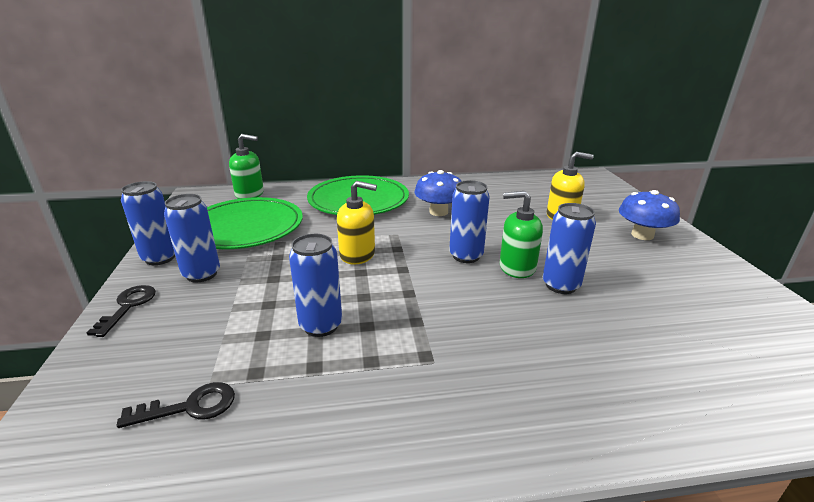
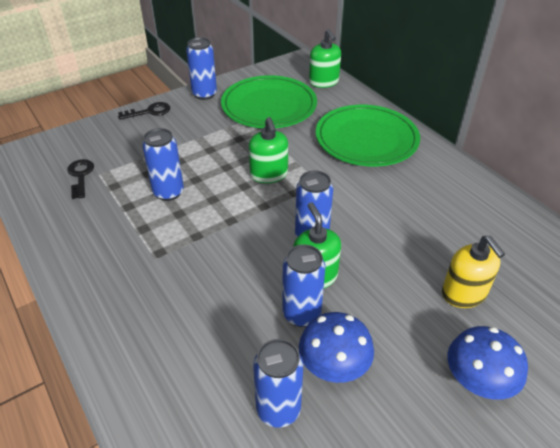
camera: 65 degrees right, 15 degrees up
(190, 406) = (80, 176): black key -> black key turned 150 degrees counterclockwise
(201, 274) = (196, 119): blue can -> blue can (278, 409)
(357, 254) = (269, 174): yellow soap dispenser -> green soap dispenser
(438, 212) = (387, 195): blue mushroom -> blue mushroom (334, 365)

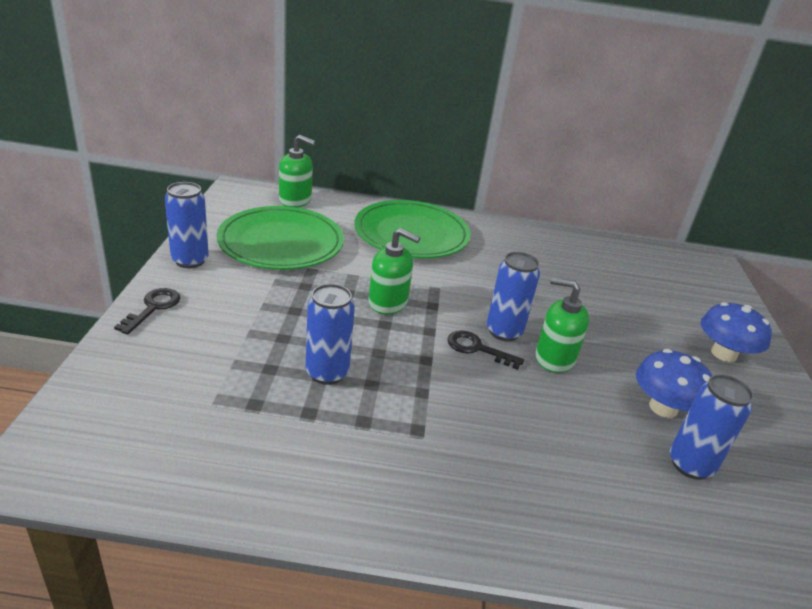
camera: 55 degrees left, 10 degrees down
(80, 176) = (192, 420): black key -> black key (477, 349)
(301, 314) = (592, 391): blue can -> none
(464, 294) = (638, 308): yellow soap dispenser -> none

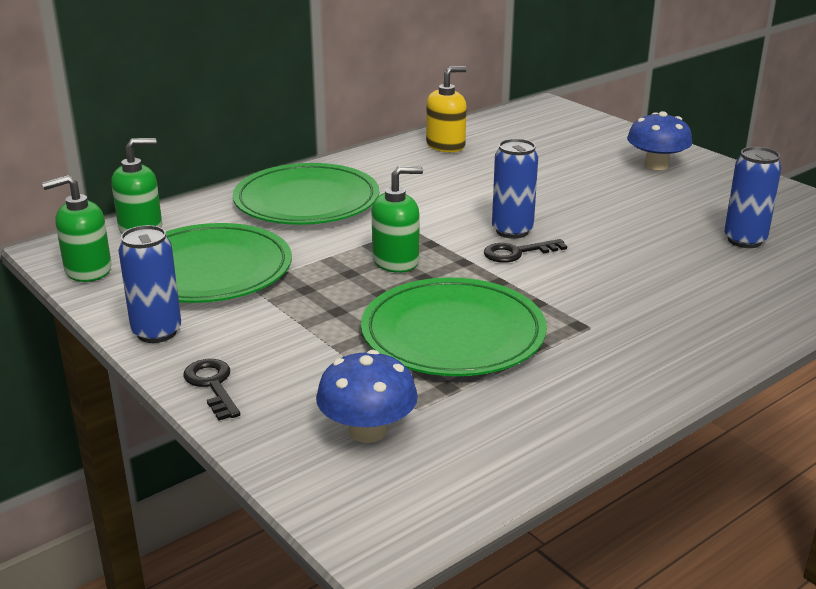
camera: 40 degrees left, 5 degrees down
(327, 373) = (453, 334): blue can -> green plate
(554, 358) = (573, 228): green soap dispenser -> green soap dispenser (88, 270)
(572, 248) = (446, 145): none -> yellow soap dispenser
(663, 407) = (680, 218): blue mushroom -> blue mushroom (367, 431)

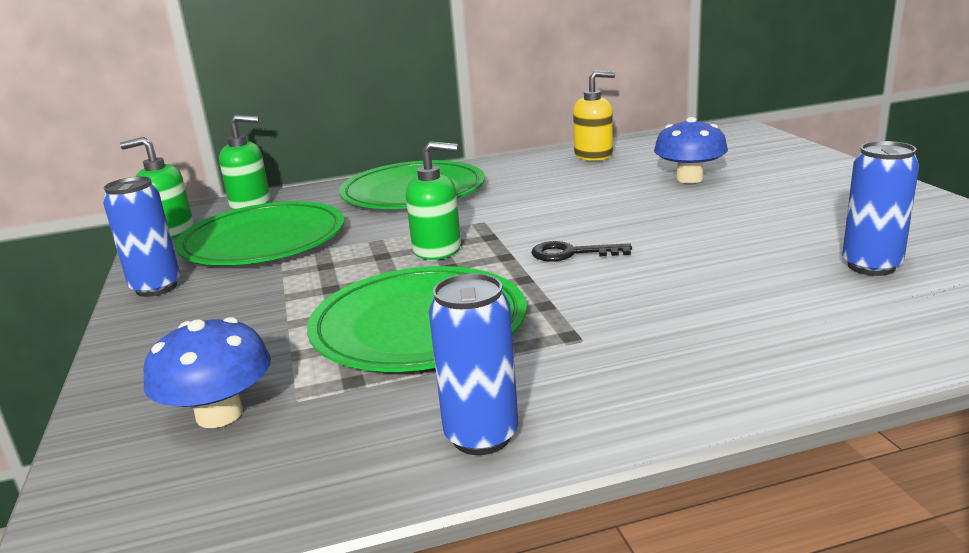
camera: 25 degrees right, 5 degrees down
(212, 385) = (140, 342): black key -> none
(512, 231) = (586, 232): blue can -> blue can (481, 436)
(656, 165) = (814, 183): blue mushroom -> blue mushroom (689, 179)

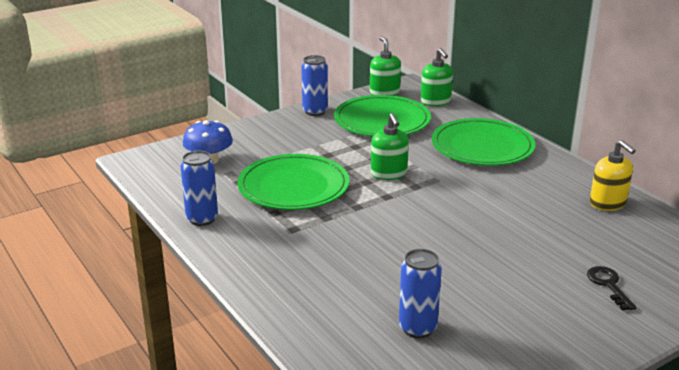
camera: 70 degrees right, 5 degrees up
(571, 253) = (399, 217): black key -> black key (608, 285)
(689, 179) = (569, 251): blue mushroom -> none

